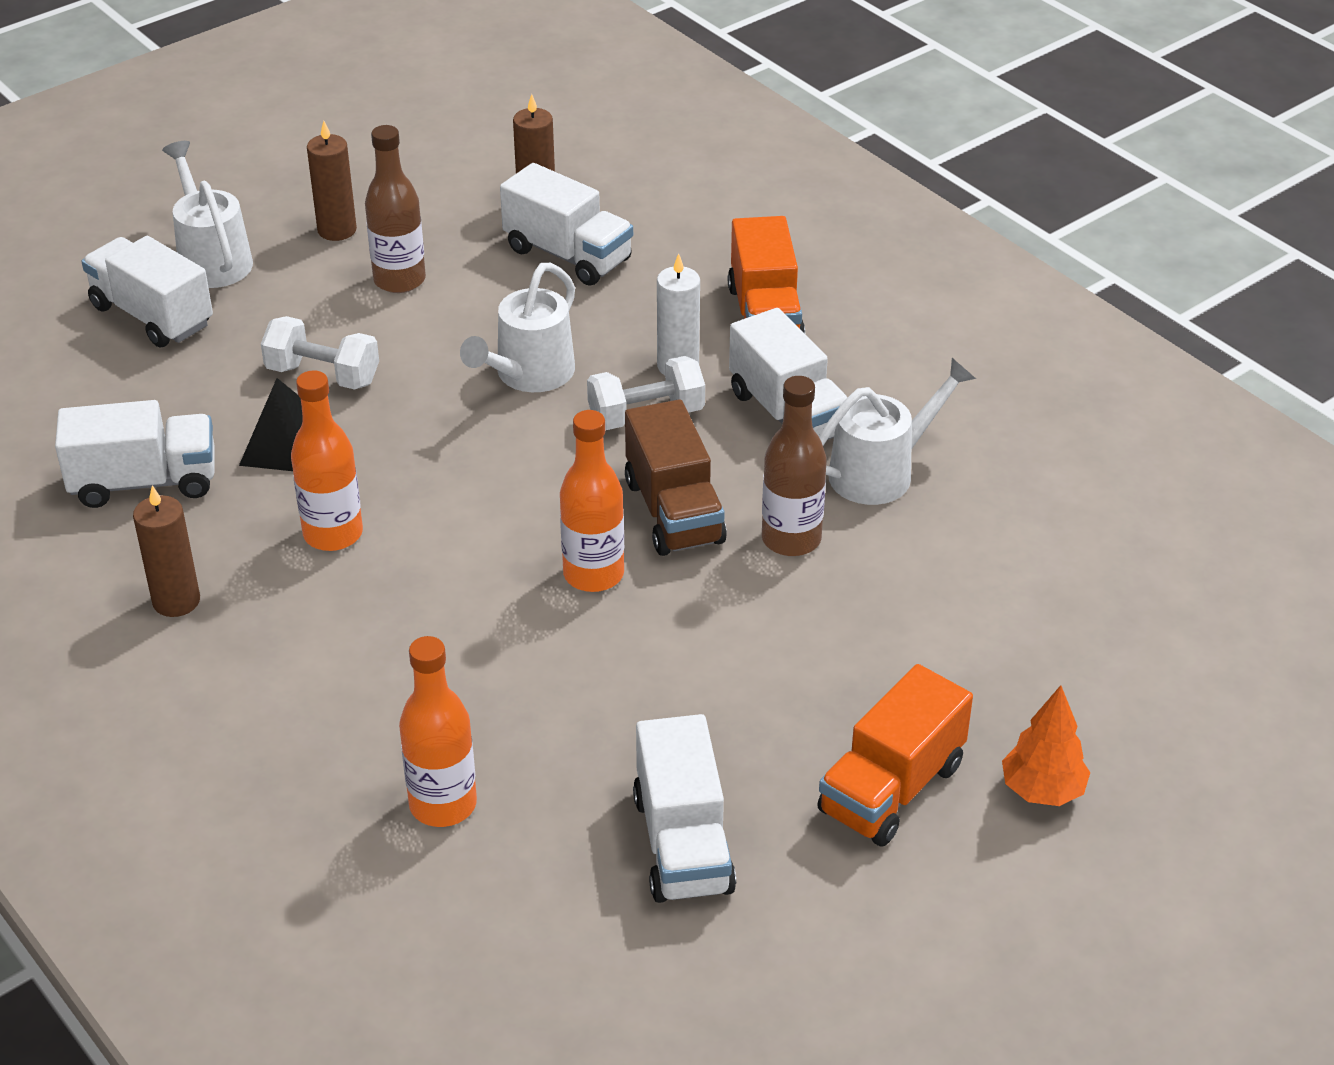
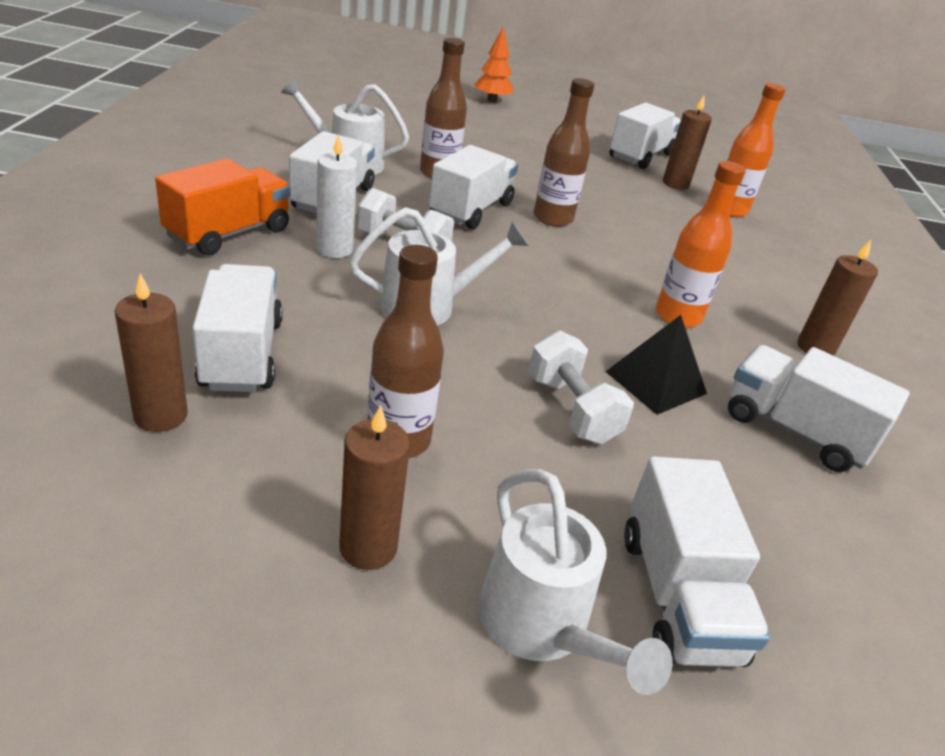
camera: 140 degrees left, 5 degrees down
(211, 258) = (542, 628): white watering can -> white watering can turned 45 degrees counterclockwise
(564, 806) = (675, 184): none -> brown candle
(593, 574) = (553, 218): orange bottle -> brown bottle
(674, 511) = (471, 210): brown truck -> white truck
(891, 788) = (541, 125): orange truck -> none

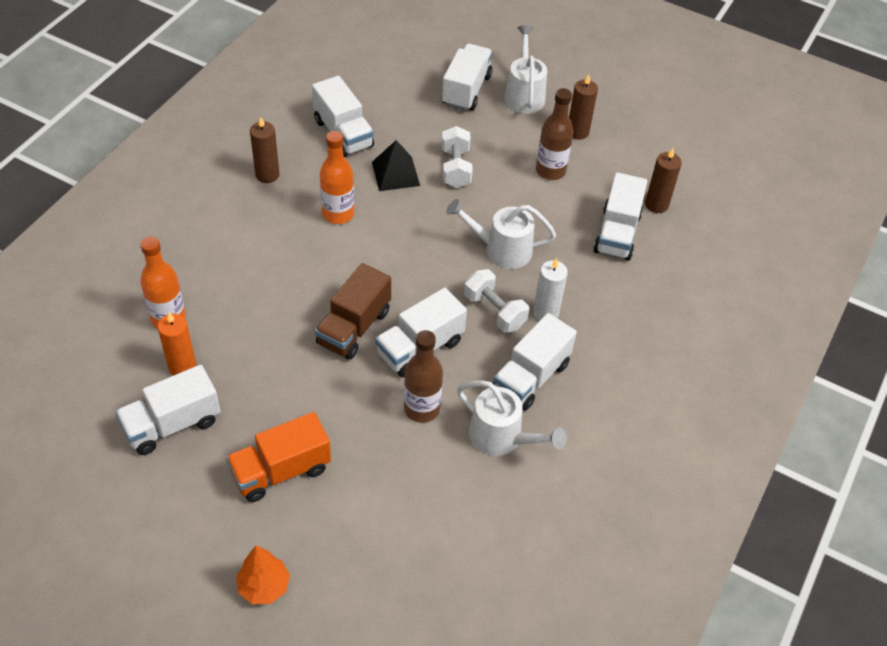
camera: 155 degrees left, 15 degrees up
(229, 233) = (616, 341): orange truck -> orange truck (281, 471)
(553, 218) = (354, 327): brown bottle -> brown truck
(675, 184) = (182, 367): brown candle -> orange candle

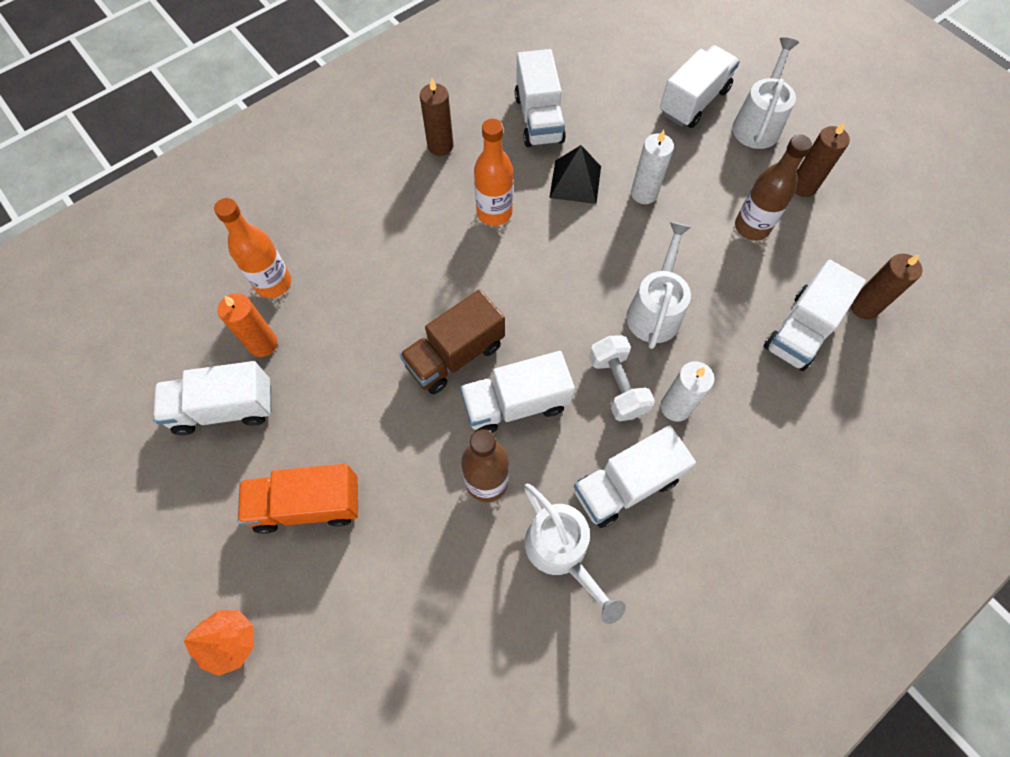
camera: 25 degrees right, 15 degrees up
(455, 168) = (644, 193): white dumbbell -> white candle
(501, 250) = (655, 309): white watering can -> white watering can turned 75 degrees clockwise

